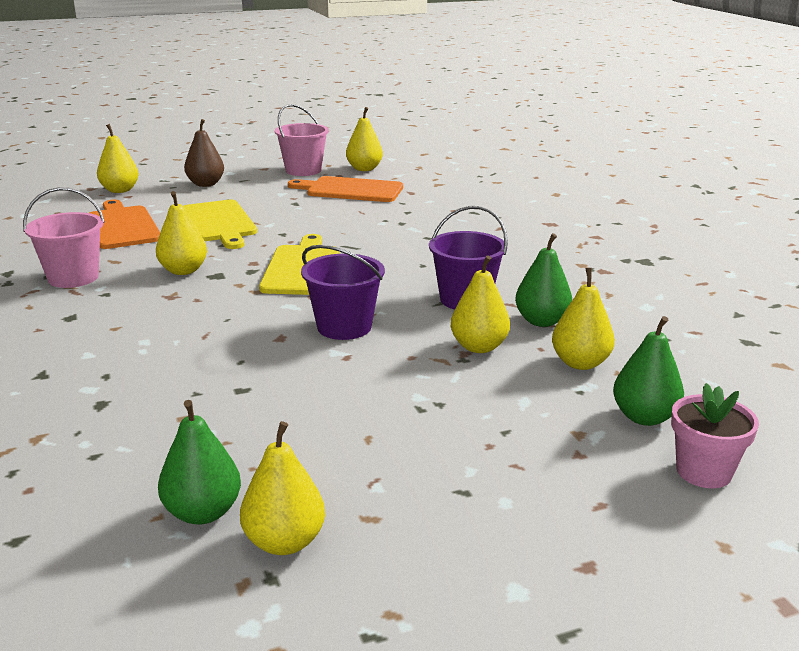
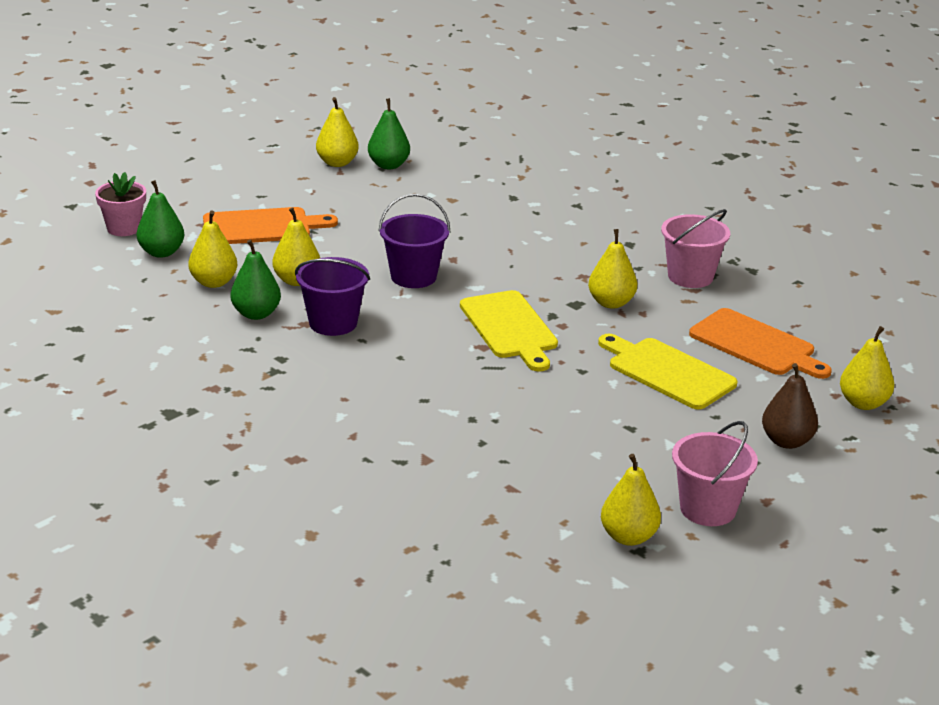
camera: 155 degrees right, 5 degrees up
(351, 190) = (593, 474): orange cutting board -> orange cutting board (262, 227)

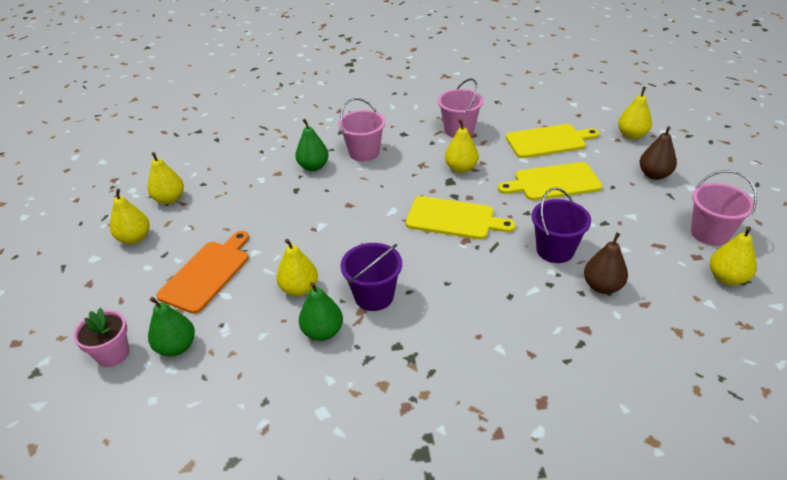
camera: 50 degrees left, 10 degrees up
(213, 282) = (254, 336): yellow pear -> yellow pear (135, 238)
(388, 165) = (203, 179): green pear -> green pear (313, 167)
(413, 277) = (352, 231): purple bucket -> purple bucket (555, 250)
(508, 453) = (602, 286): none -> brown pear
(557, 233) = (364, 152): none -> pink bucket
(756, 345) = (548, 141): orange cutting board -> yellow cutting board

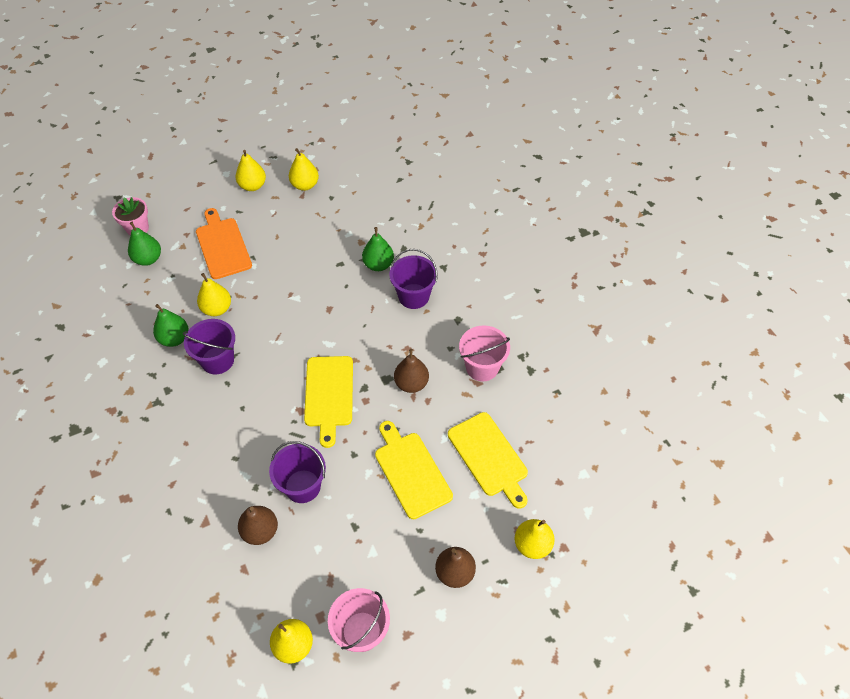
camera: 70 degrees right, 15 degrees up
(207, 273) = (222, 246): orange cutting board -> orange cutting board turned 120 degrees counterclockwise
(364, 152) = (413, 296): pink bucket -> purple bucket
(461, 168) = (411, 383): yellow pear -> brown pear

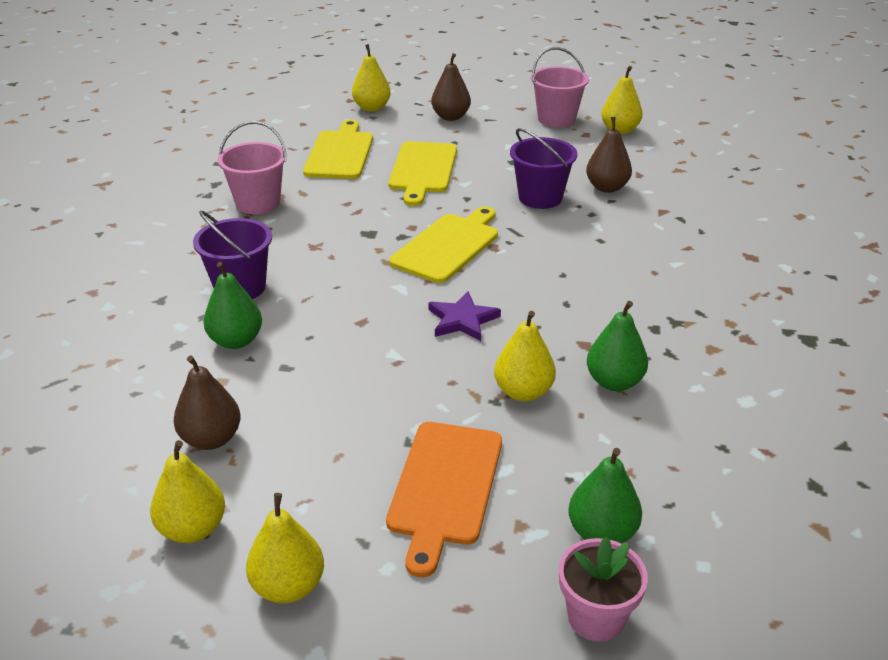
camera: 145 degrees left, 20 degrees down
(217, 360) = (564, 331): purple bucket -> none
(277, 338) = (462, 320): none -> purple star
(411, 383) = (347, 220): brown pear -> brown pear (211, 439)

